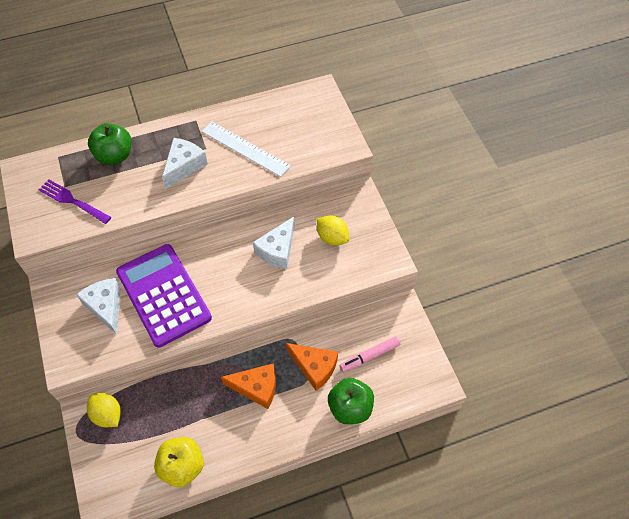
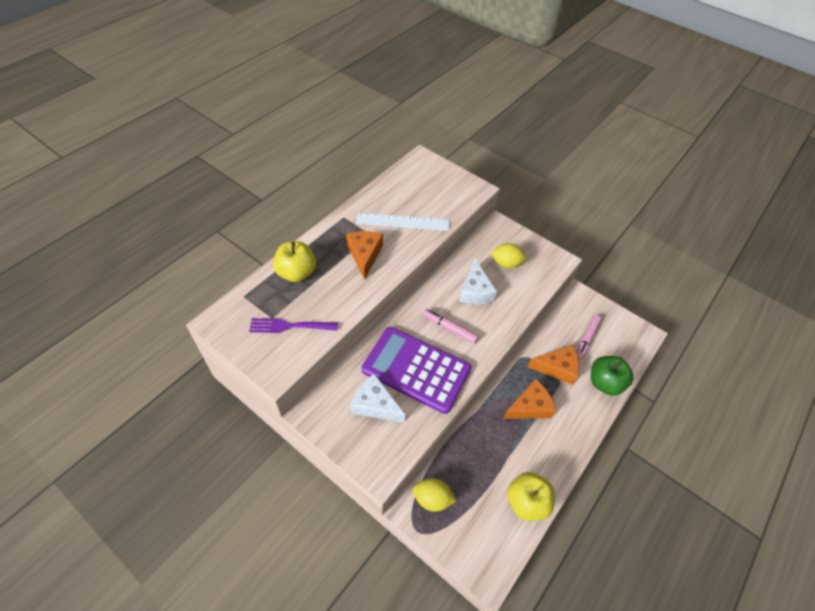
camera: 35 degrees left, 5 degrees down
(114, 155) = (296, 273): green apple -> yellow apple
(184, 166) = (364, 255): white cheese -> orange cheese
(223, 273) = (449, 328): none -> pink marker

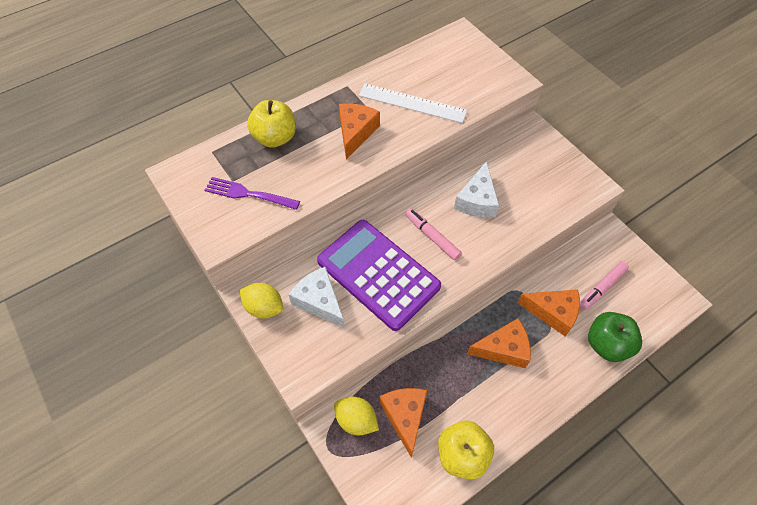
camera: 20 degrees right, 5 degrees up
(471, 484) = (405, 416): none -> orange cheese
(506, 263) = (526, 176): yellow lemon -> yellow lemon (264, 307)

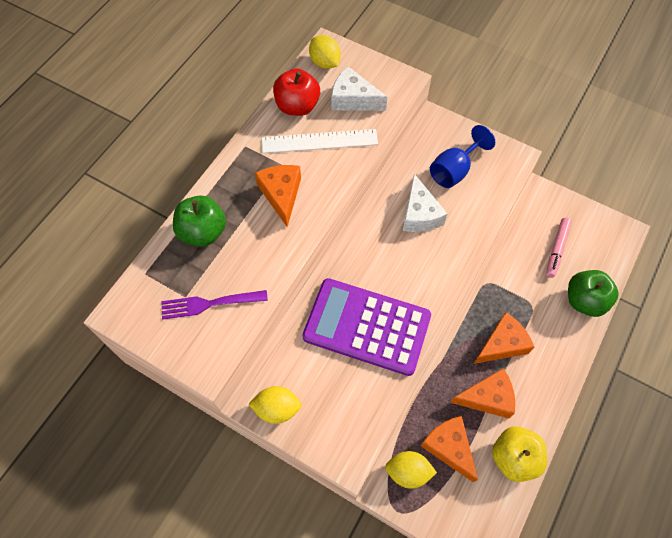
camera: 25 degrees left, 5 degrees up
(275, 138) = (203, 232): yellow apple -> green apple
(319, 301) = (326, 378): white cheese -> white cheese (353, 99)
(408, 70) = (297, 106): none -> red apple
(432, 237) = (397, 268): pink marker -> none
(451, 44) = (325, 63): none -> yellow lemon
(529, 176) = (454, 170): none -> blue goblet
(553, 313) = (527, 291): orange cheese -> orange cheese (487, 398)

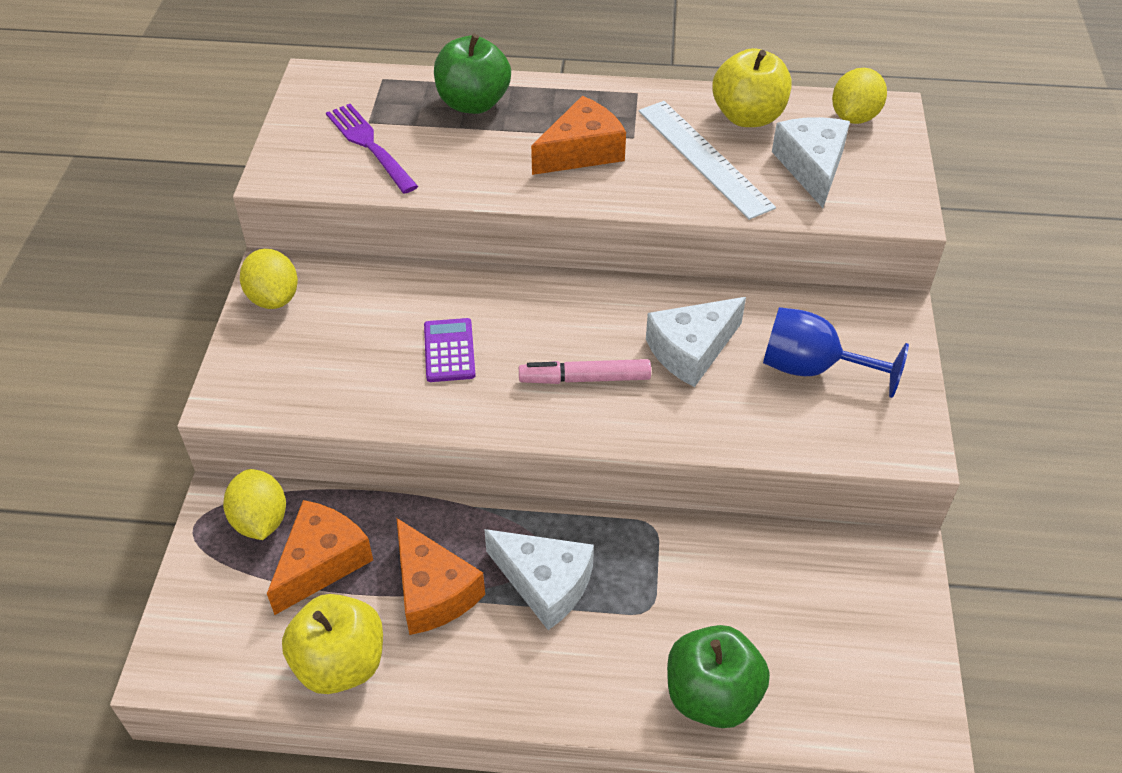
camera: 65 degrees right, 15 degrees down
(297, 106) = (748, 117): red apple -> yellow apple
(367, 327) = (449, 351): purple calculator -> purple calculator, size x0.40
(502, 344) = (545, 583): orange cheese -> white cheese
(557, 249) = (794, 617): pink marker -> pink marker (585, 379)

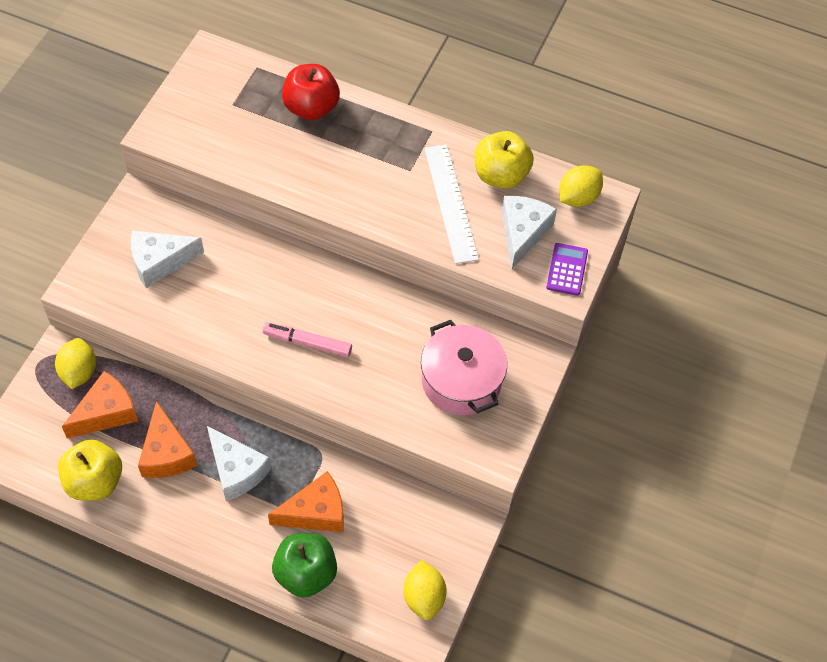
camera: 15 degrees right, 10 degrees up
(273, 298) = (131, 220): yellow lemon -> yellow lemon (424, 597)
(370, 146) = (225, 126): purple fork -> none
(449, 351) = (229, 295): purple calculator -> purple calculator (567, 269)
(473, 103) = (311, 108): green apple -> red apple
(582, 151) = (368, 173): orange cheese -> orange cheese (315, 512)
(691, 350) = (387, 343): white cheese -> white cheese (159, 262)
(812, 368) = (461, 381): blue goblet -> pink pot

